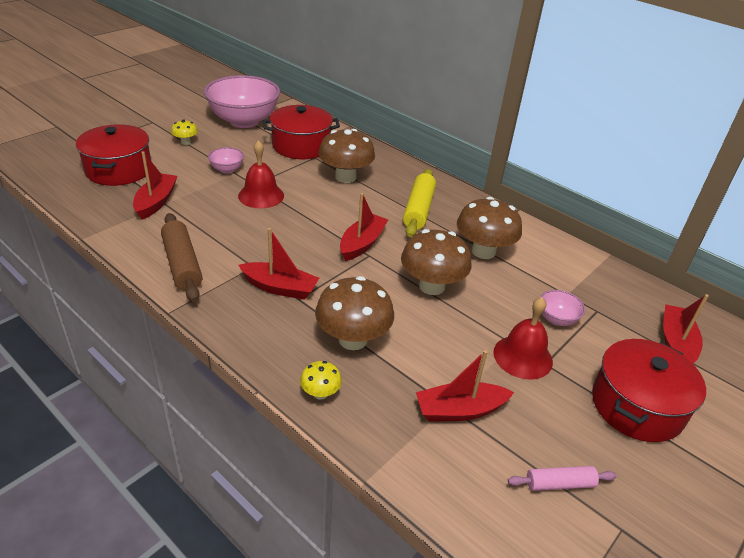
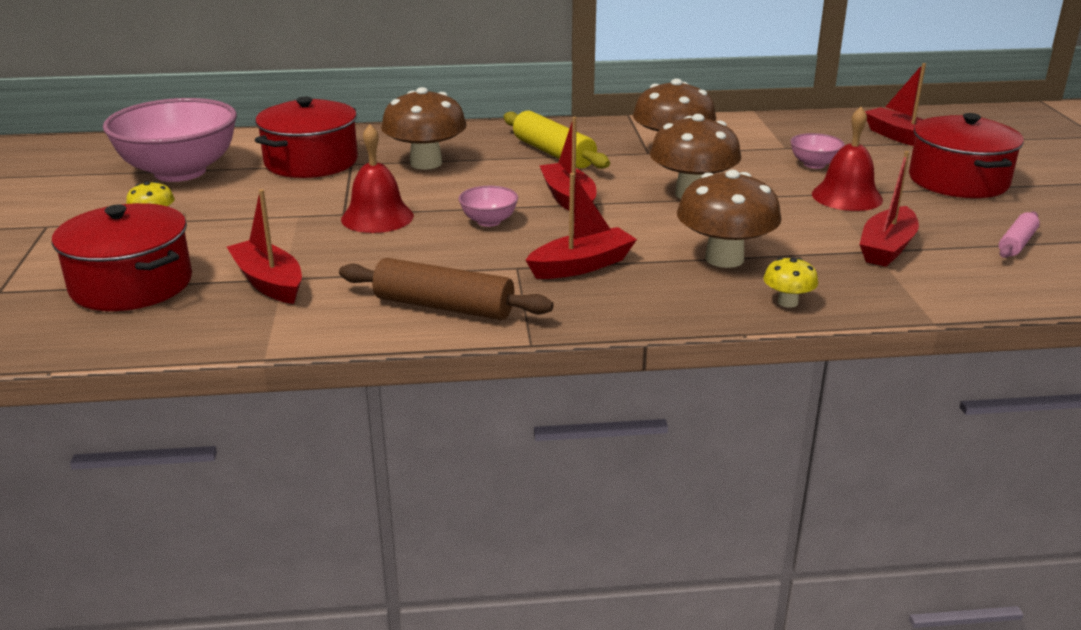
camera: 45 degrees left, 10 degrees down
(227, 169) = (278, 217): pink bowl -> pink bowl (489, 221)

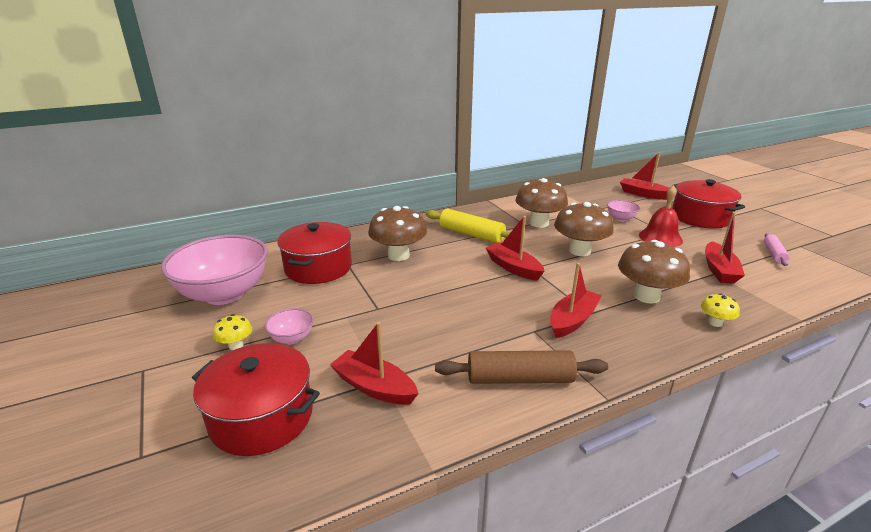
camera: 20 degrees left, 0 degrees up
(377, 217) = (404, 307): red bell -> none
(489, 221) = (481, 295): pink bowl -> pink bowl (292, 338)

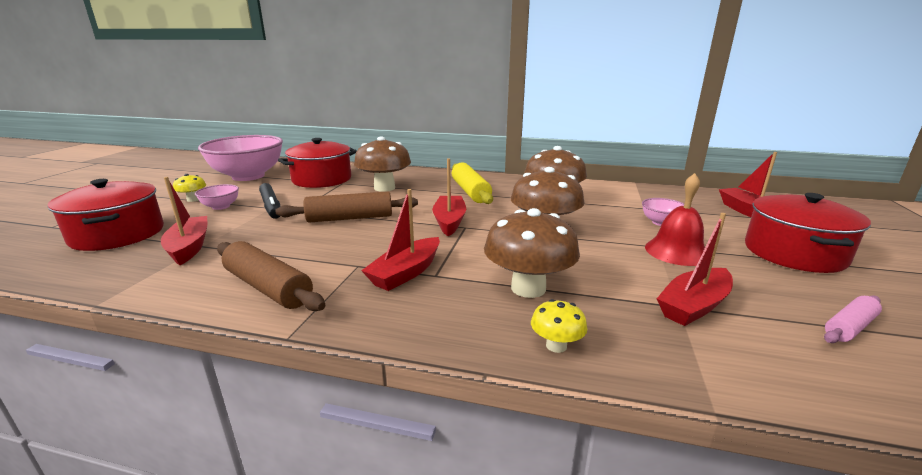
camera: 40 degrees right, 5 degrees down
(343, 315) = (271, 206): none -> black marker
(439, 296) = (350, 218): none -> brown rolling pin
(572, 320) = (406, 273): red boat -> red boat turned 135 degrees clockwise

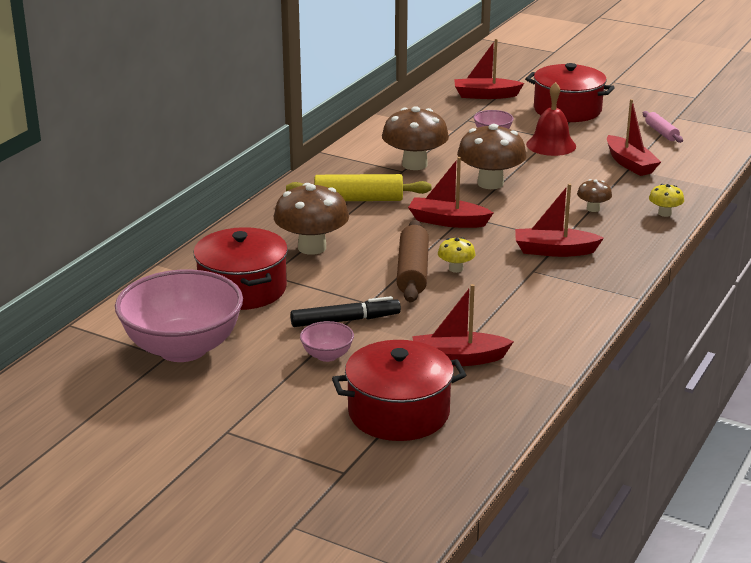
camera: 75 degrees left, 5 degrees up
(193, 199) = (282, 381): yellow mushroom -> yellow mushroom (456, 269)
(268, 288) = (563, 309): brown rolling pin -> none
(406, 273) = (554, 251): red boat -> red boat turned 135 degrees clockwise
(528, 288) = (593, 209): brown mushroom -> brown mushroom, size x0.49

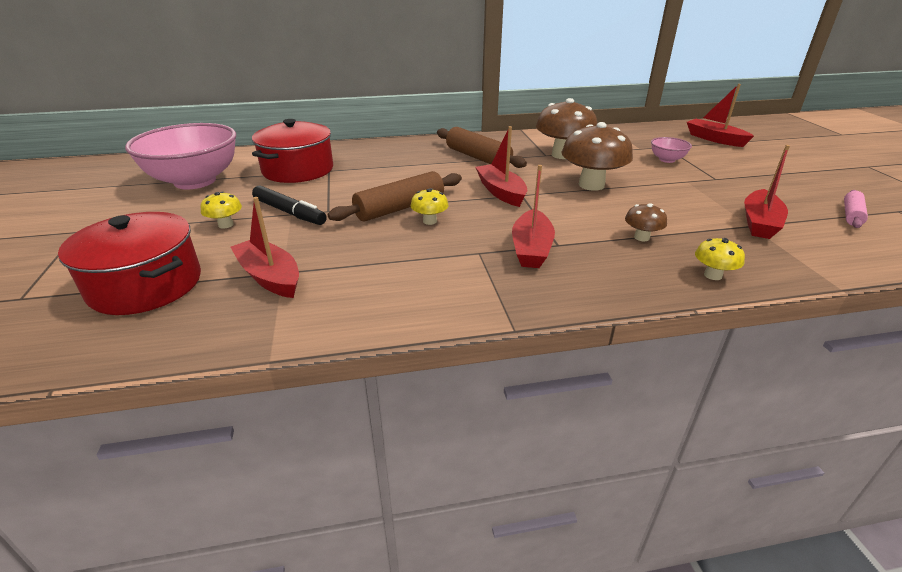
camera: 50 degrees right, 5 degrees up
(312, 247) = (385, 168): brown mushroom -> none
(327, 355) = (226, 225): pink bowl -> yellow mushroom
(358, 199) = (478, 158): yellow rolling pin -> brown rolling pin
(551, 145) = (704, 183): red bell -> none
(554, 251) = (531, 249): red boat -> red boat turned 135 degrees counterclockwise
(567, 110) = (774, 168): red pot -> none

